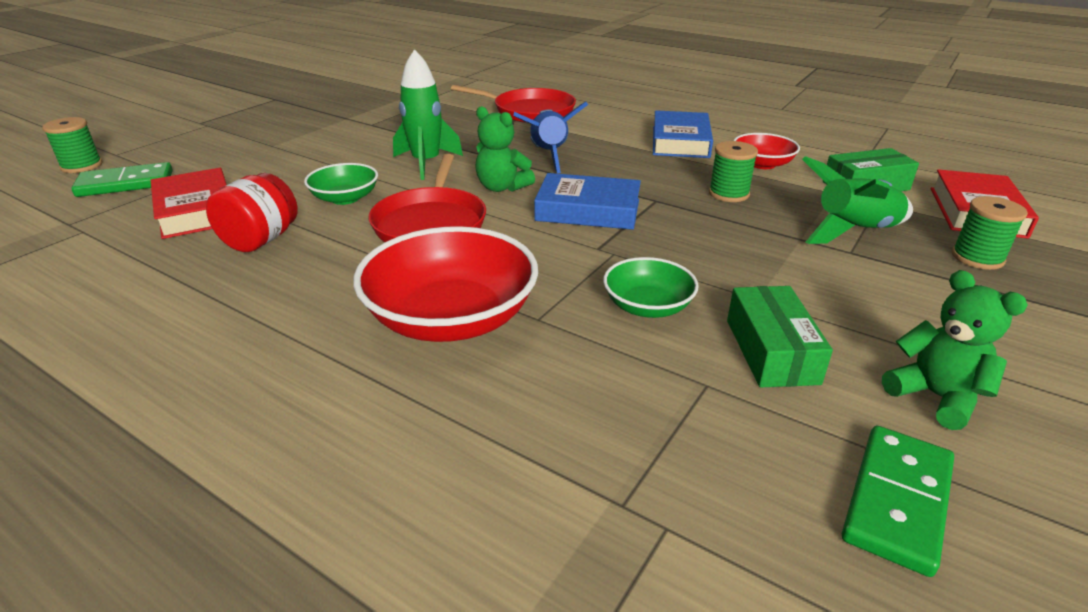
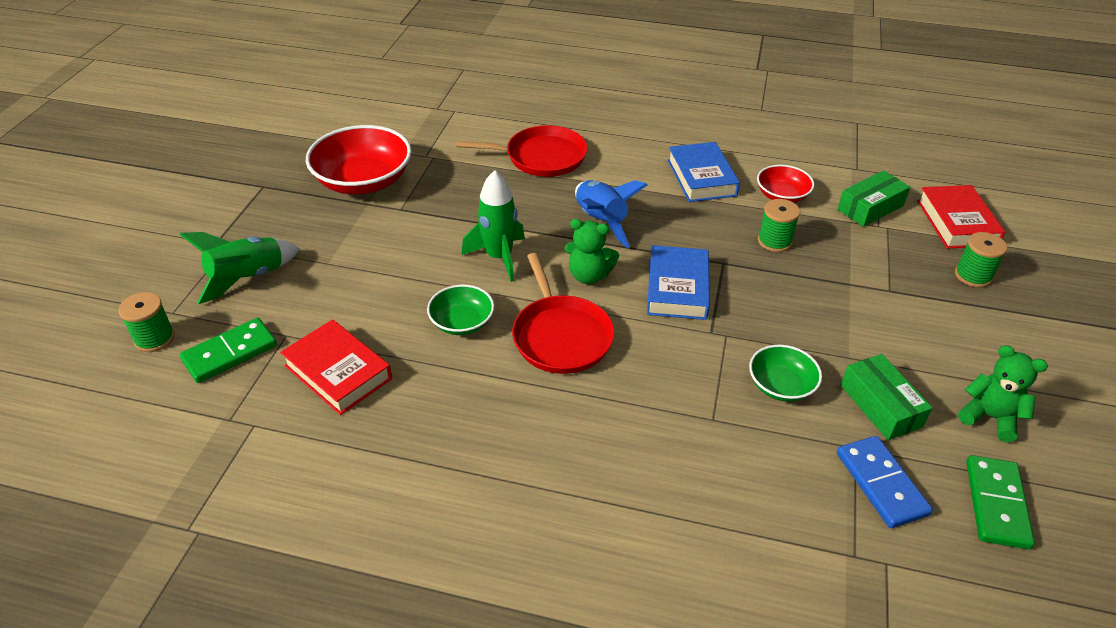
camera: 20 degrees left, 10 degrees up
(260, 240) = (431, 393): red jar -> none
(451, 318) = (651, 436): red bowl -> red bowl (363, 181)
(588, 210) = (677, 288): blue book -> blue book turned 75 degrees counterclockwise
(720, 431) = (881, 483): none -> blue domino
(854, 231) = (883, 266): green rocket -> green rocket (248, 278)

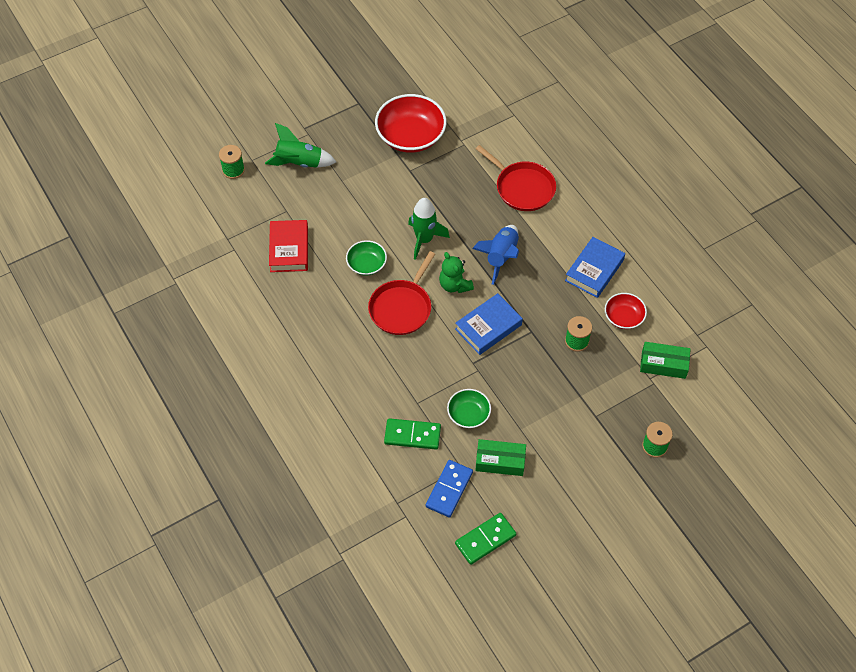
camera: 45 degrees right, 15 degrees up
(230, 353) = (256, 203): green domino -> green domino (412, 435)
(880, 406) = (500, 461): green box -> green box turned 75 degrees clockwise
(956, 223) = (699, 413): red book -> none
(989, 417) = (542, 509): green teddy bear -> none

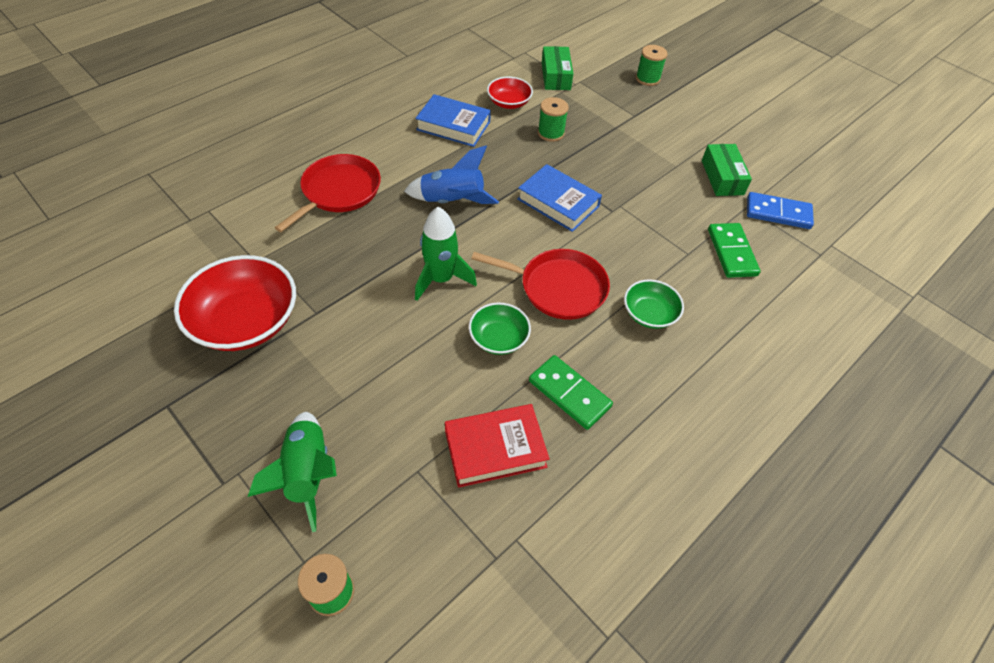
camera: 105 degrees left, 5 degrees down
(454, 285) = (507, 239): green teddy bear -> none
(468, 414) = (680, 207): green bowl -> green bowl (649, 314)
(485, 539) = (813, 180): green domino -> green domino (569, 393)

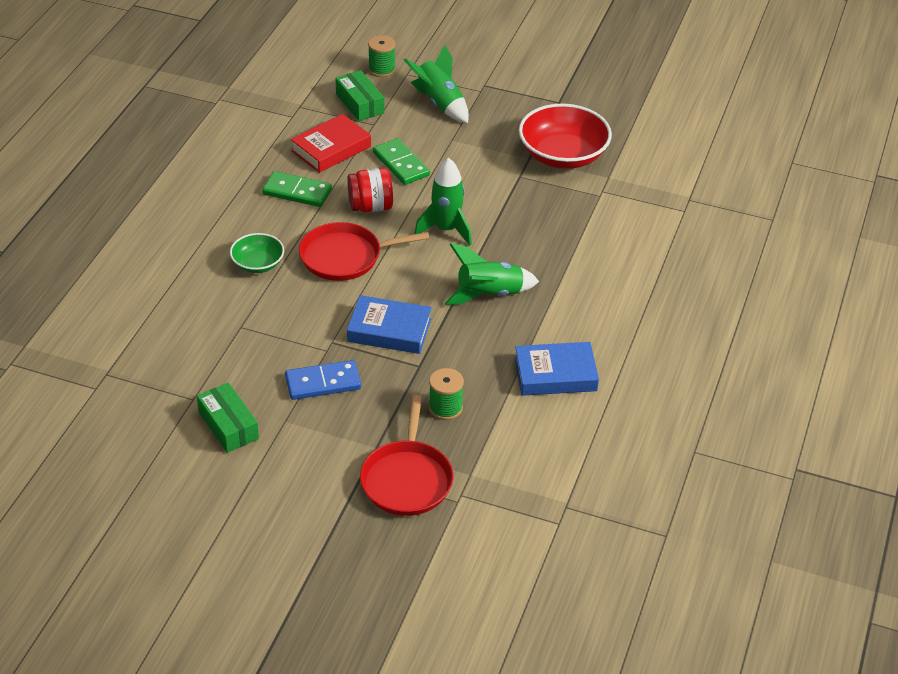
camera: 155 degrees right, 10 degrees down
(338, 191) = (597, 265): red pan -> red pan (407, 479)
(452, 201) = (489, 294): blue rocket -> green rocket
(499, 338) = (370, 206): green bowl -> red jar
(509, 103) = (519, 430): red bowl -> none
(555, 76) = (492, 497): green box -> green box (360, 103)
(647, 79) = (372, 545): green spool -> none
(732, 252) = (198, 343): green domino -> green domino (401, 164)
(778, 213) = (157, 404): blue domino -> blue domino (323, 383)

